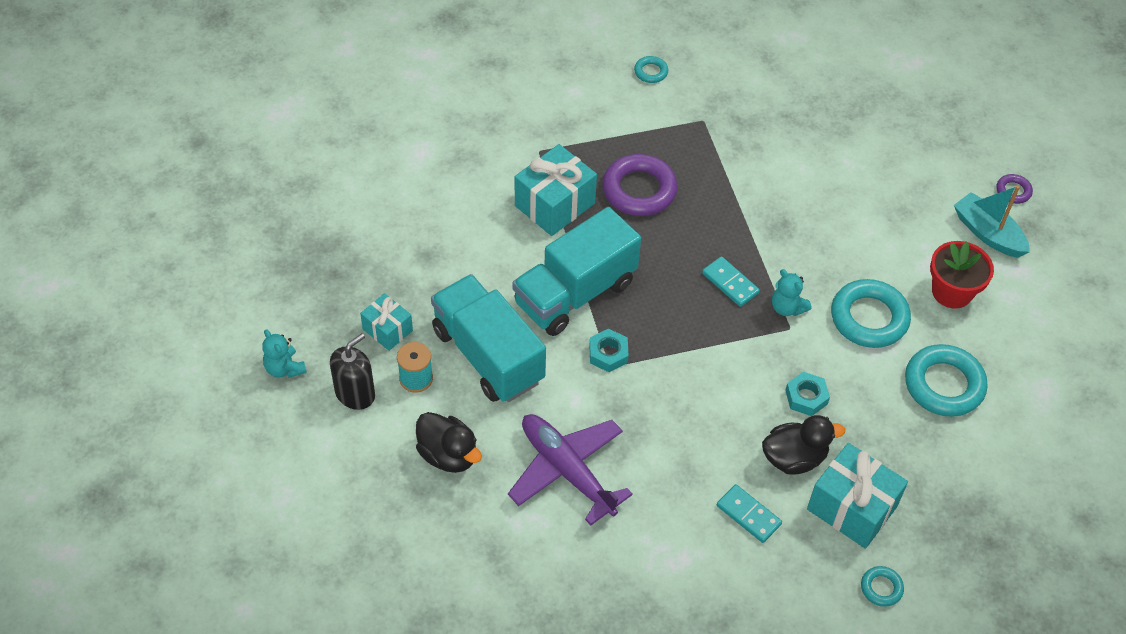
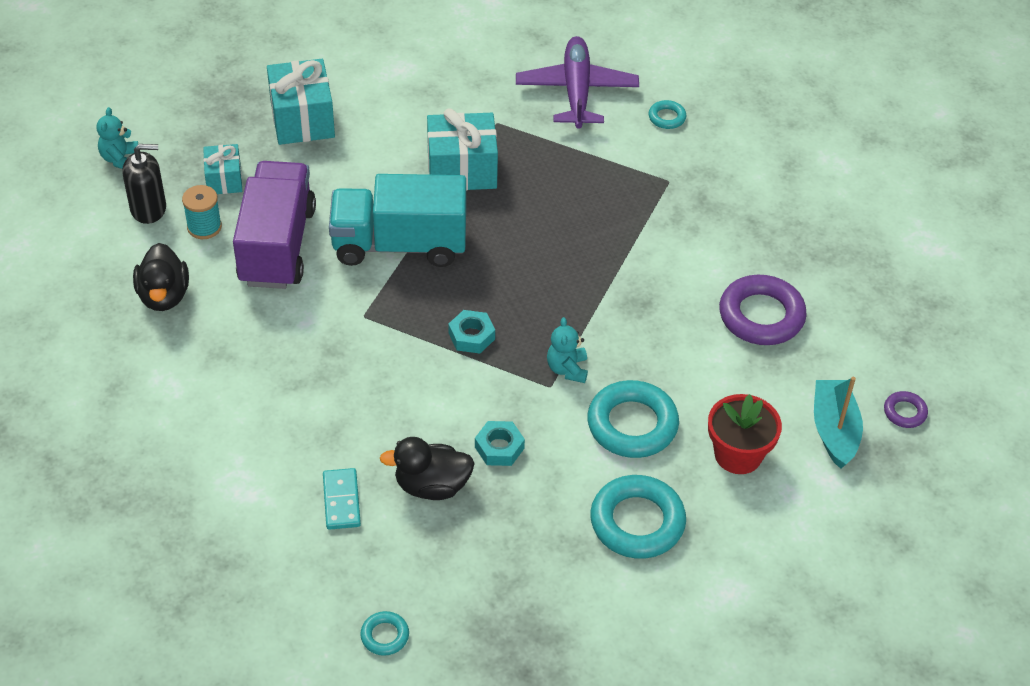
camera: 40 degrees right, 5 degrees down
(488, 355) = (277, 246): turquoise truck -> purple truck
(567, 470) = (238, 367): purple plane -> purple plane (576, 91)
(608, 354) = (372, 306): turquoise nut -> turquoise nut (471, 336)
(639, 190) = (546, 201): purple ring -> purple ring (761, 316)
(730, 283) = (539, 319): turquoise domino -> none
(794, 458) = (432, 486): black duck -> black duck turned 150 degrees clockwise
(852, 508) = (435, 558): turquoise gift -> turquoise gift (302, 119)

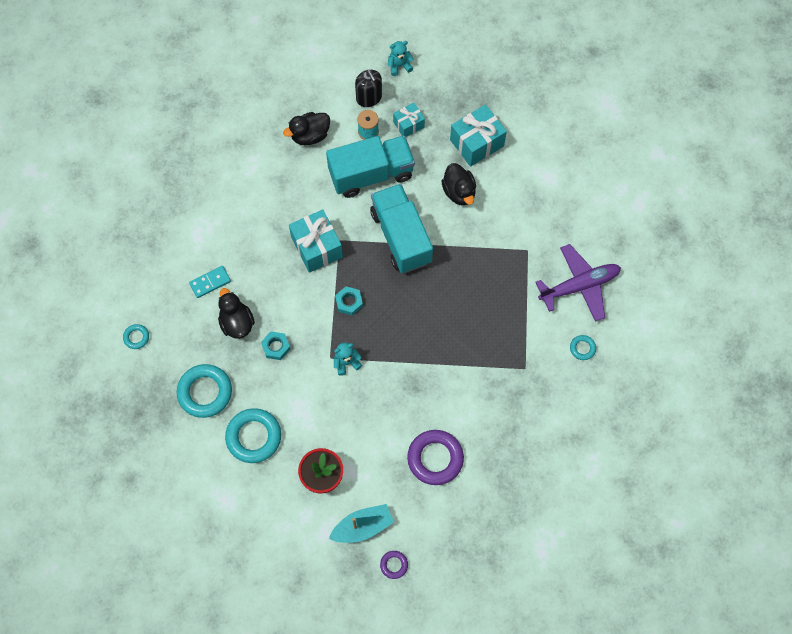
camera: 70 degrees right, 20 degrees up
(277, 246) = (371, 174): purple truck -> turquoise truck
(367, 161) = (459, 192): none -> black duck
(462, 169) = (477, 246): turquoise gift -> turquoise gift (317, 247)
(632, 425) = (320, 411): turquoise ring -> turquoise ring (205, 392)

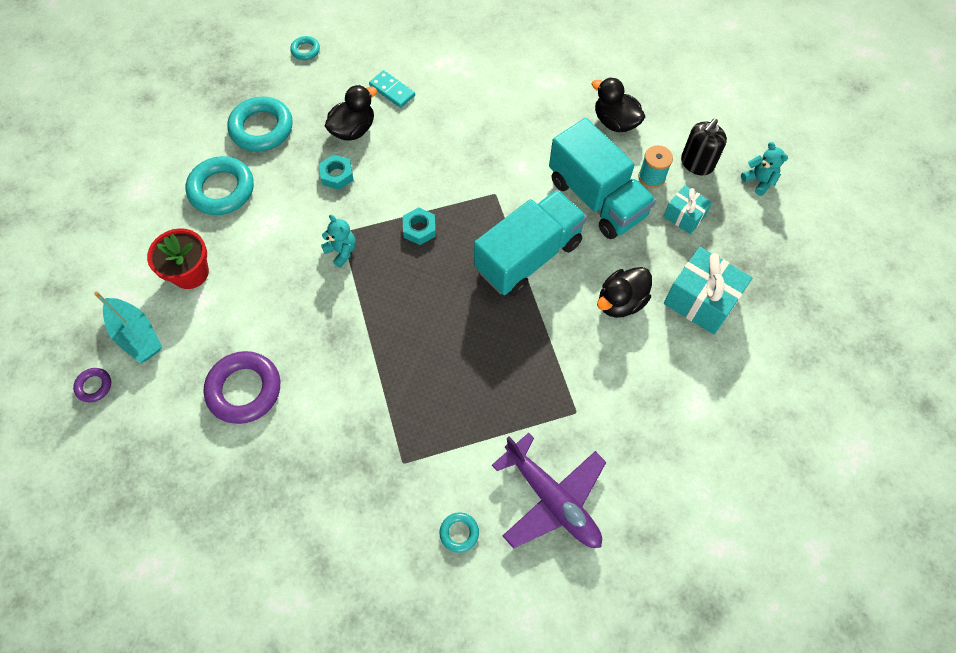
camera: 70 degrees right, 5 degrees down
(317, 247) = (476, 174): turquoise gift -> none

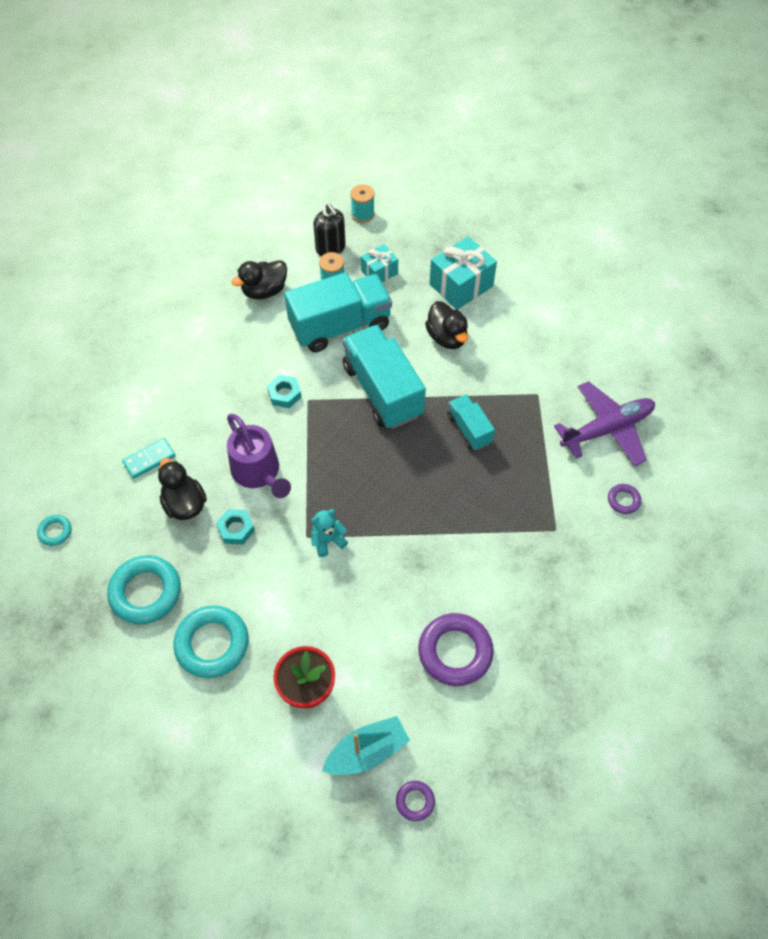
camera: 75 degrees left, 5 degrees down
(400, 176) = (259, 473): none -> purple watering can
(419, 229) = (325, 469): turquoise nut -> turquoise nut (284, 394)
(459, 533) = (623, 500): turquoise ring -> purple ring
(506, 350) = (469, 429): none -> turquoise truck
(759, 181) = (362, 214): turquoise teddy bear -> turquoise spool

